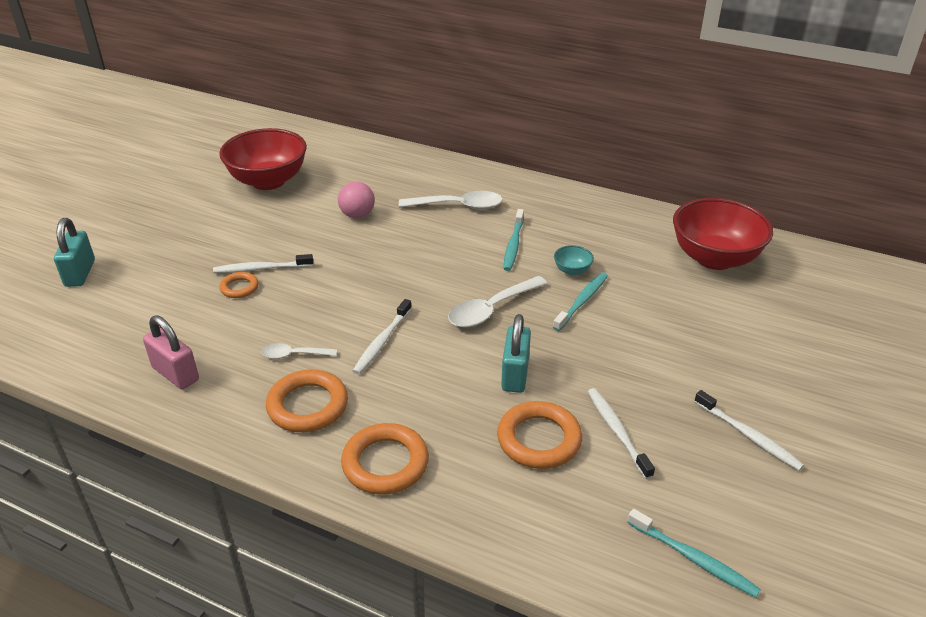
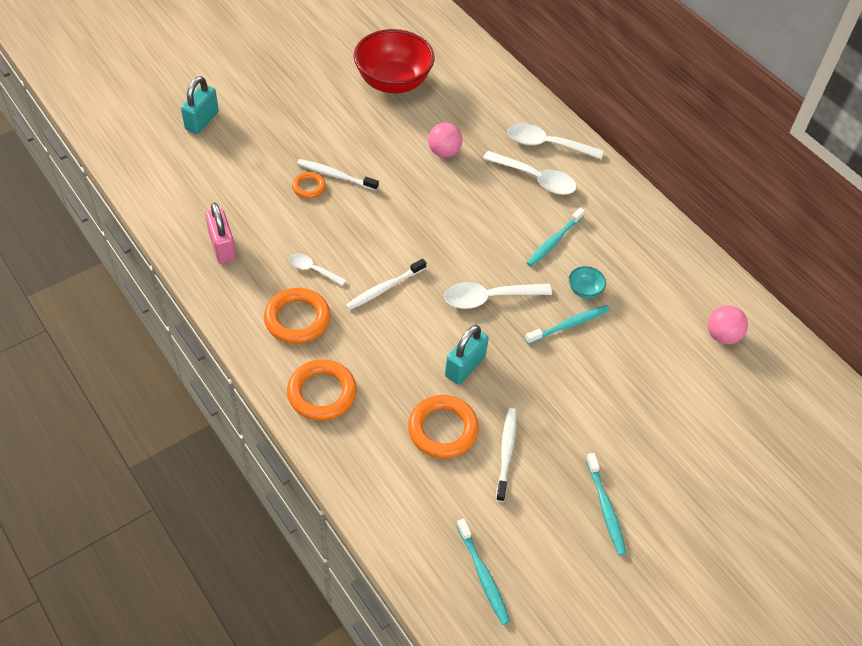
camera: 25 degrees right, 15 degrees up
(447, 179) = (547, 144): none -> white spoon
(714, 258) = (722, 335): red bowl -> pink ball
(748, 436) = (605, 508): white toothbrush -> turquoise toothbrush

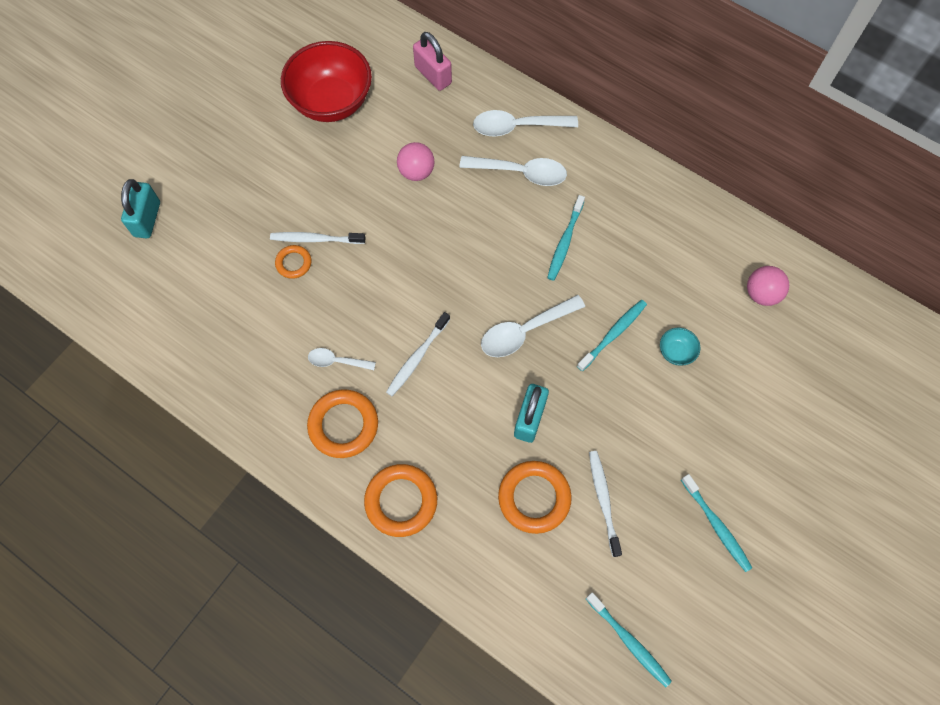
camera: 15 degrees left, 15 degrees up
(222, 247) = (233, 367): pink padlock -> pink padlock (433, 75)
(584, 290) = (614, 289): turquoise bowl -> turquoise bowl (676, 352)

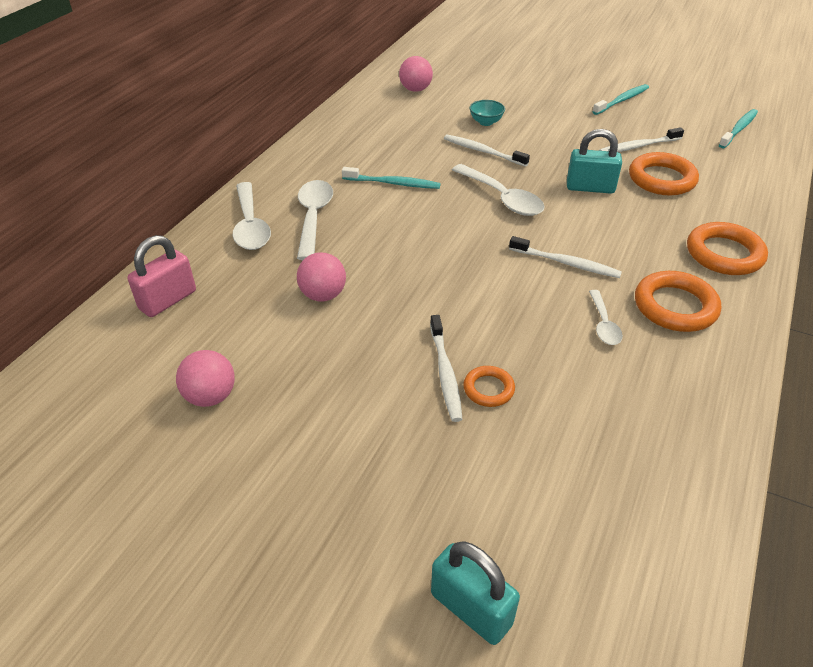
camera: 100 degrees left, 25 degrees down
(147, 219) = (471, 608): turquoise padlock -> turquoise padlock turned 45 degrees clockwise
(332, 102) = (211, 396): red bowl -> pink ball
(613, 334) = (483, 151): turquoise toothbrush -> white toothbrush

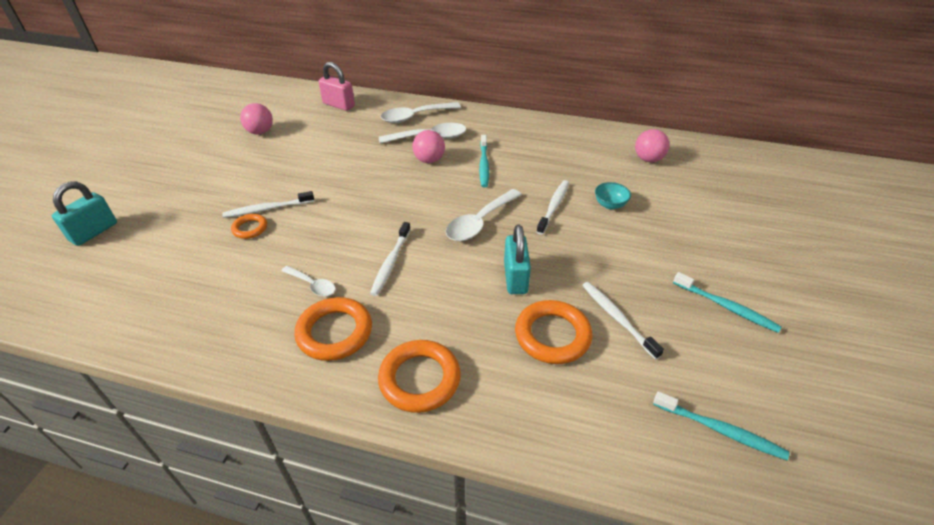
camera: 80 degrees right, 0 degrees up
(323, 295) = (345, 153): pink ball -> pink ball (429, 160)
(603, 324) = (312, 285): white spoon -> white spoon turned 135 degrees counterclockwise

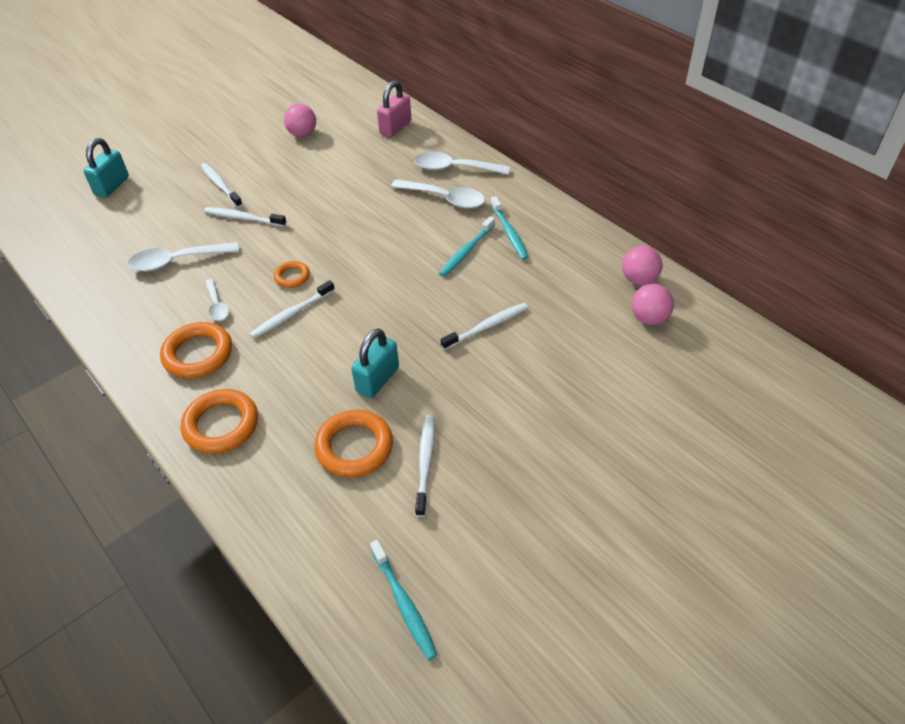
camera: 35 degrees right, 5 degrees up
(94, 232) = (112, 186): turquoise padlock -> turquoise padlock turned 45 degrees counterclockwise
(218, 192) = (220, 185): none -> white toothbrush
(250, 228) = (216, 231): orange ring -> orange ring (292, 277)
(339, 105) = (395, 128): pink padlock -> pink padlock turned 60 degrees clockwise
(429, 160) = (420, 224): pink ball -> pink ball (639, 280)
(480, 222) = (401, 310): white spoon -> white spoon (177, 261)
(610, 205) = (546, 350): turquoise bowl -> none
(726, 307) = (541, 509): turquoise toothbrush -> turquoise toothbrush (509, 233)

